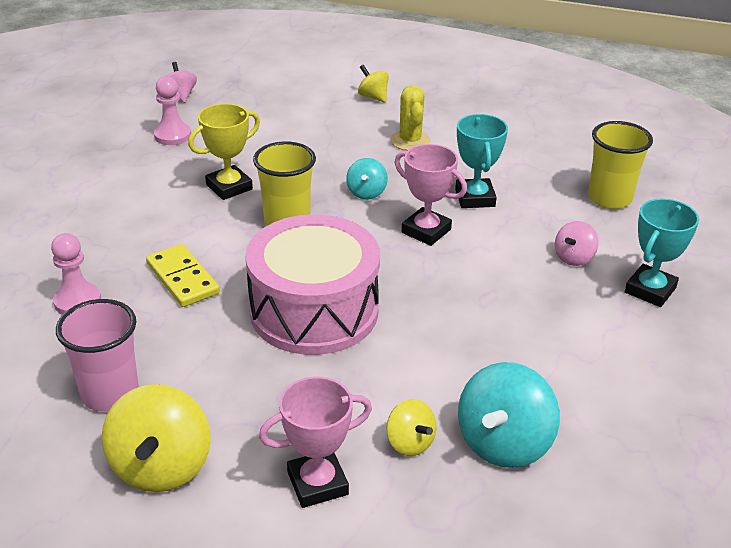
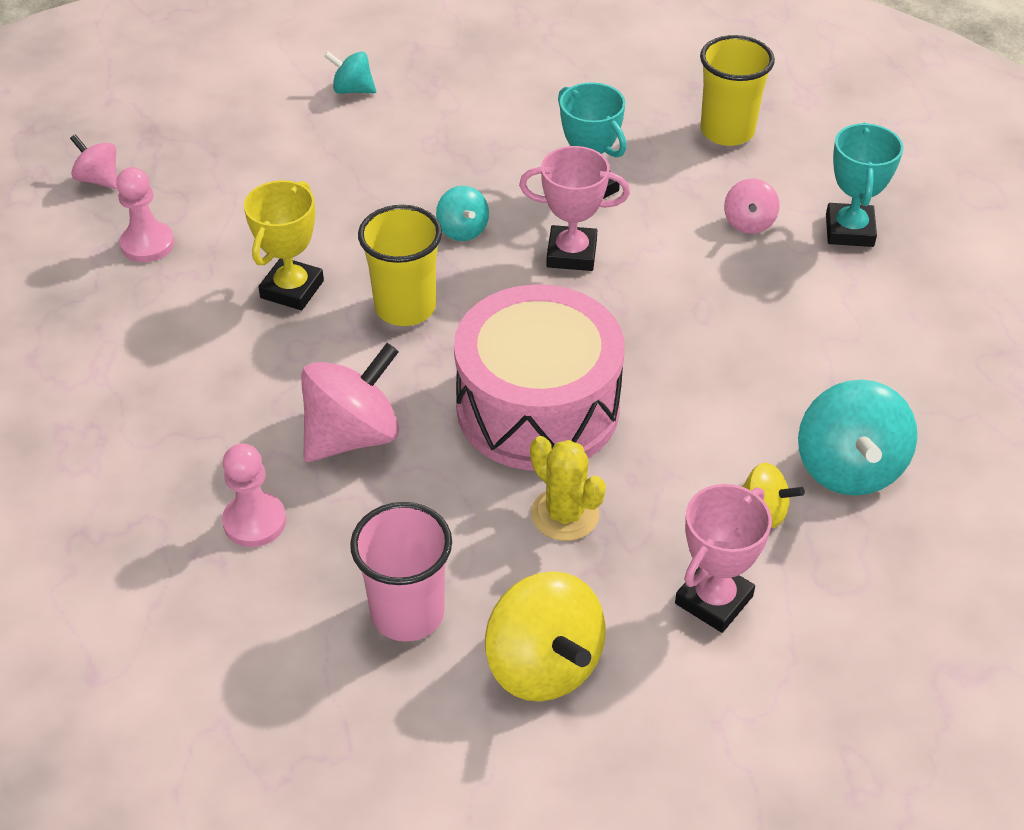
camera: 30 degrees left, 10 degrees up
(182, 279) = (352, 435): yellow domino -> pink spinning top
(373, 97) = (352, 90): yellow spinning top -> turquoise spinning top
(410, 141) = (451, 138): yellow cactus -> yellow cactus (565, 514)

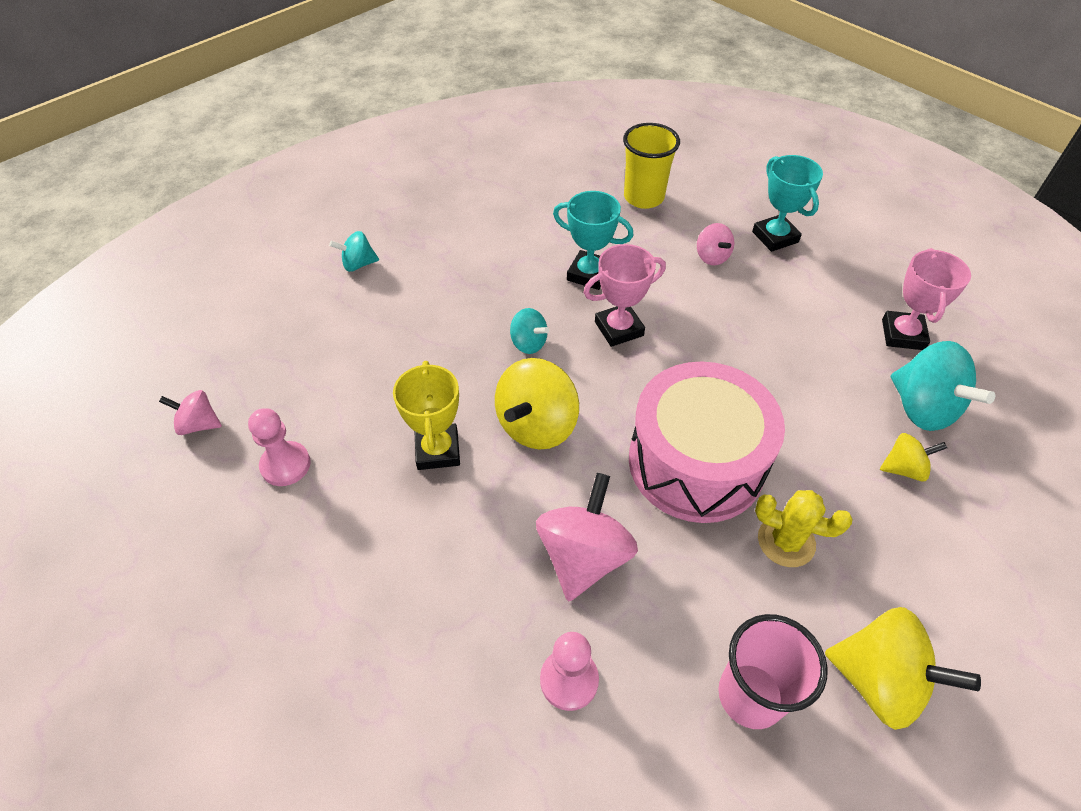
camera: 30 degrees left, 5 degrees up
(405, 307) = (537, 425): yellow cup -> yellow spinning top
(714, 600) = (935, 556): pink trophy -> pink trophy (903, 334)

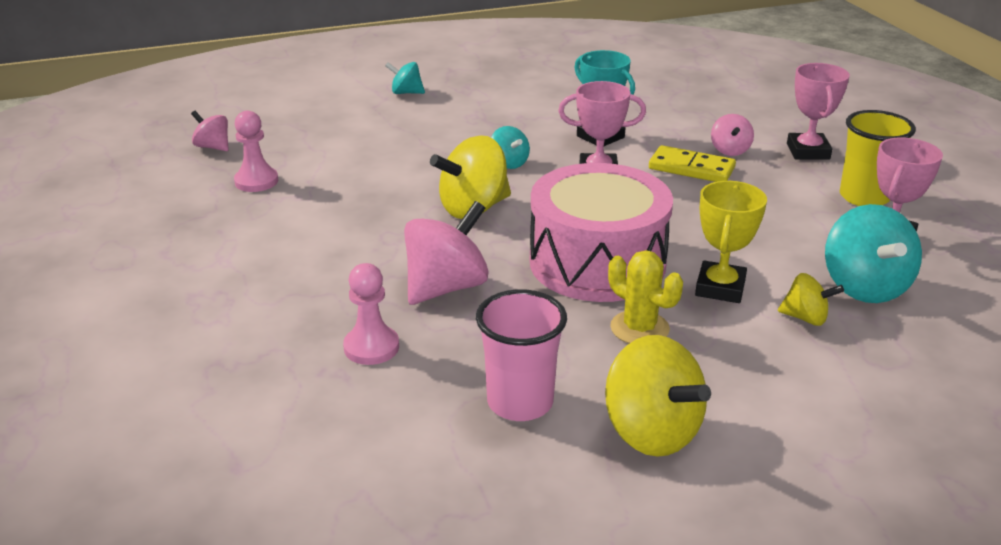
camera: 25 degrees right, 20 degrees down
(437, 450) = (379, 202): yellow trophy -> yellow trophy (720, 288)
(643, 197) = (695, 103): yellow cup -> yellow cup (864, 197)
(695, 294) = (691, 168): none -> yellow domino
(775, 237) = (808, 151): turquoise trophy -> pink trophy

